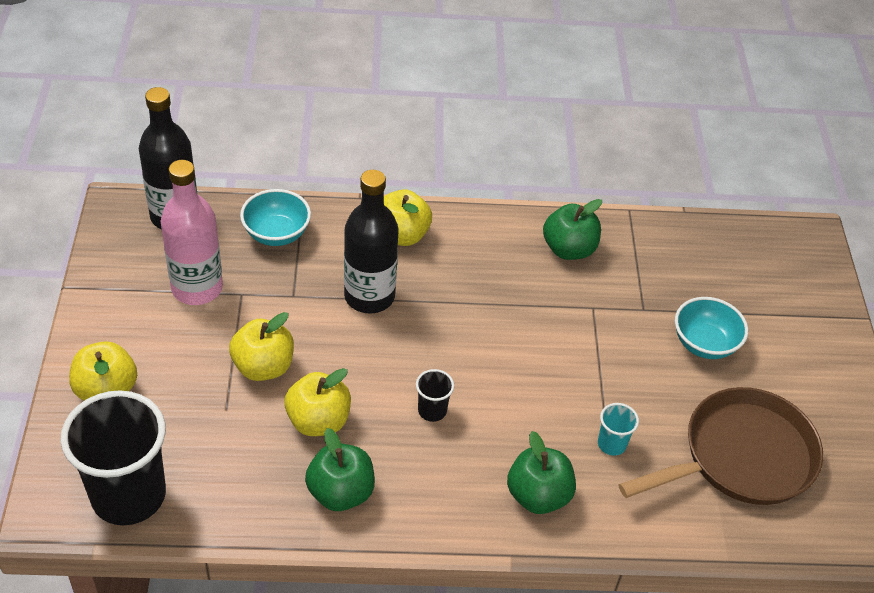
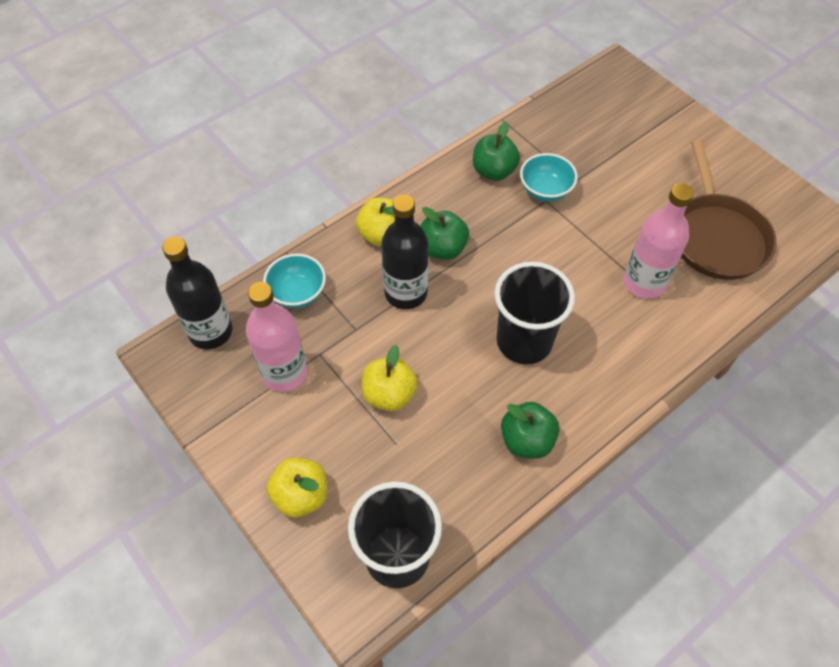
camera: 35 degrees left, 10 degrees up
(318, 421) = (463, 404): yellow apple -> none
(432, 410) = (524, 341): black cup -> black cup, size x2.37
(538, 495) = (638, 348): green apple -> green apple (443, 248)
(611, 444) = (644, 282): turquoise cup -> pink bottle
(704, 344) = (629, 179): turquoise bowl -> turquoise bowl (545, 190)
(741, 457) = (716, 236): brown pan -> brown pan turned 150 degrees clockwise

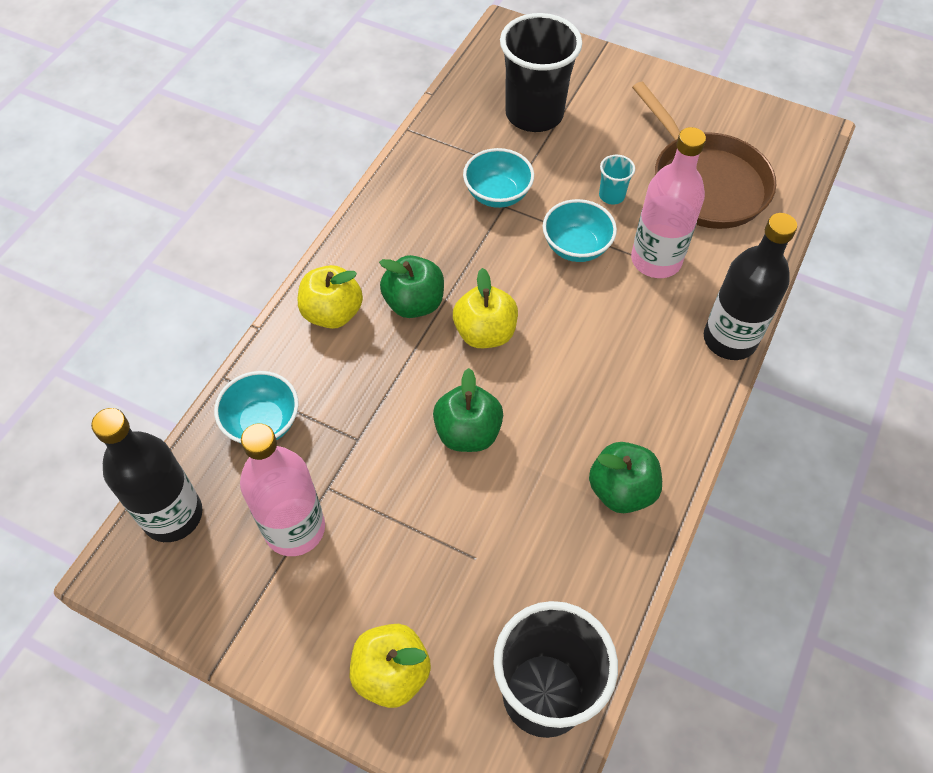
camera: 25 degrees left, 0 degrees up
(389, 394) = (437, 502): yellow apple -> yellow apple (485, 333)
(406, 293) = (396, 372): black bottle -> black bottle (729, 339)
(494, 171) = (428, 192): green apple -> green apple (467, 433)
(524, 341) = (561, 376): black cup -> black cup (534, 114)
(586, 250) = (576, 247): none -> turquoise bowl
(634, 221) = (611, 196): none -> turquoise cup

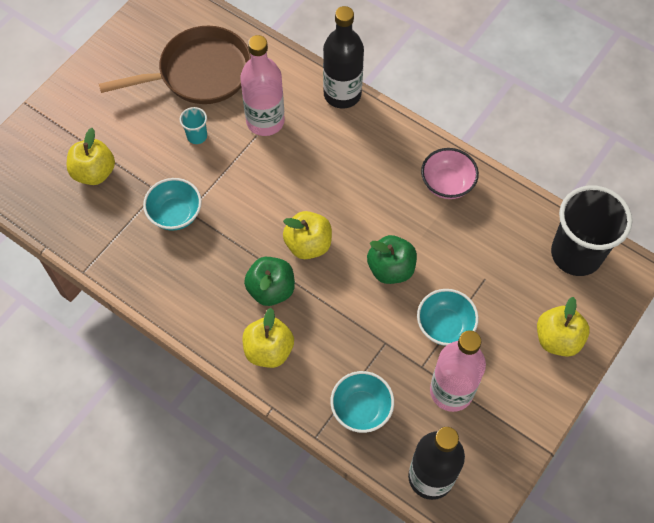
camera: 80 degrees left, 5 degrees up
(534, 114) = (94, 172): black cup -> yellow apple
(576, 247) = (241, 170): turquoise bowl -> turquoise bowl (445, 326)
(621, 490) = (447, 184): green apple -> pink bowl

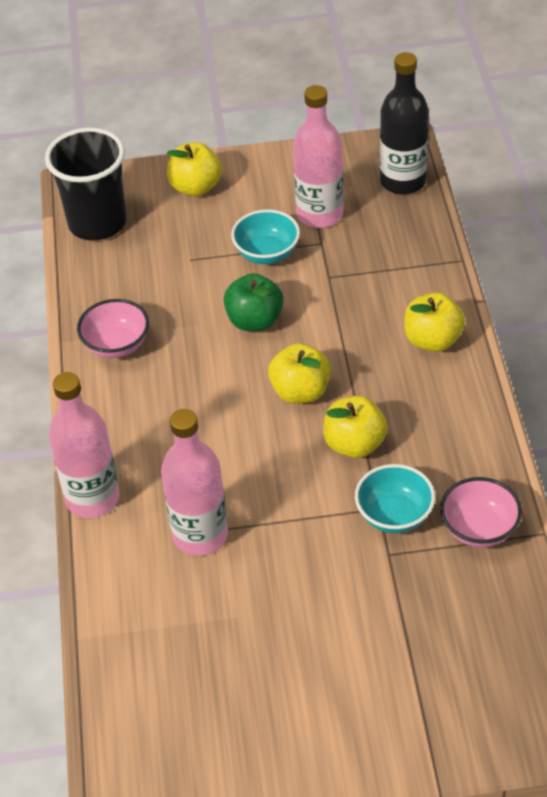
camera: 130 degrees left, 15 degrees down
(94, 172) = (436, 628): yellow apple -> yellow apple (354, 444)
(121, 244) = (479, 529): none -> pink bowl
(197, 136) = (286, 578): turquoise cup -> none
(199, 73) = (202, 649): brown pan -> none
(271, 289) = (377, 382): green apple -> none
(342, 94) = (92, 498): black bottle -> pink bottle
(361, 409) = (403, 251): turquoise bowl -> none

